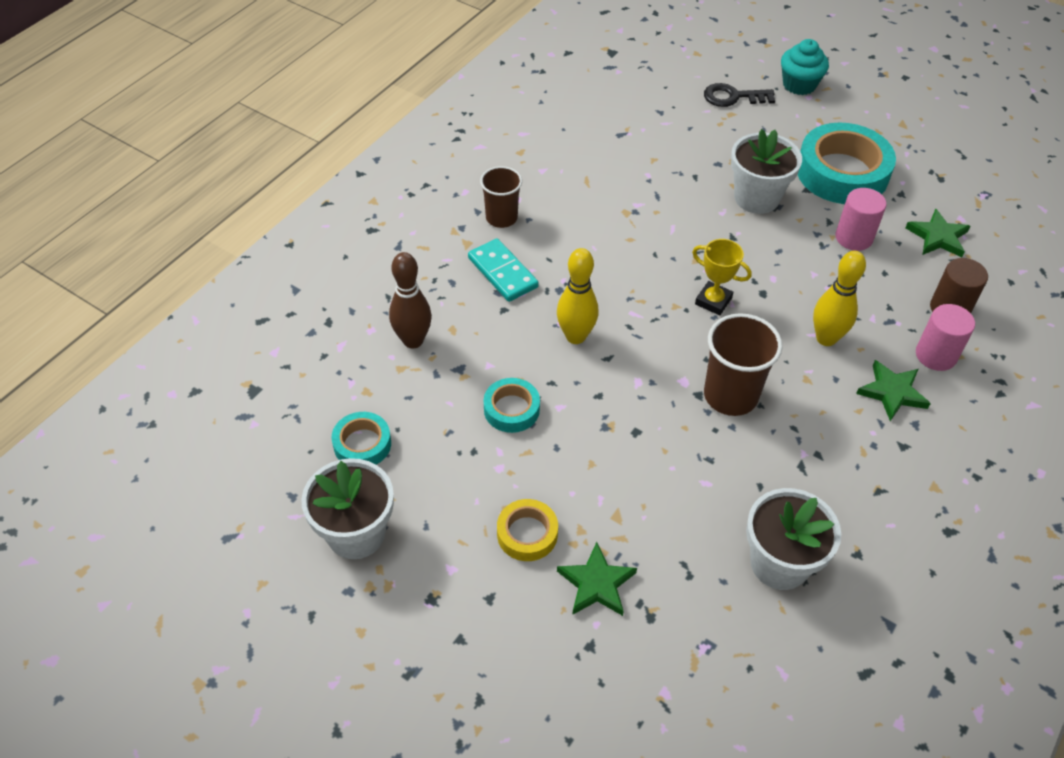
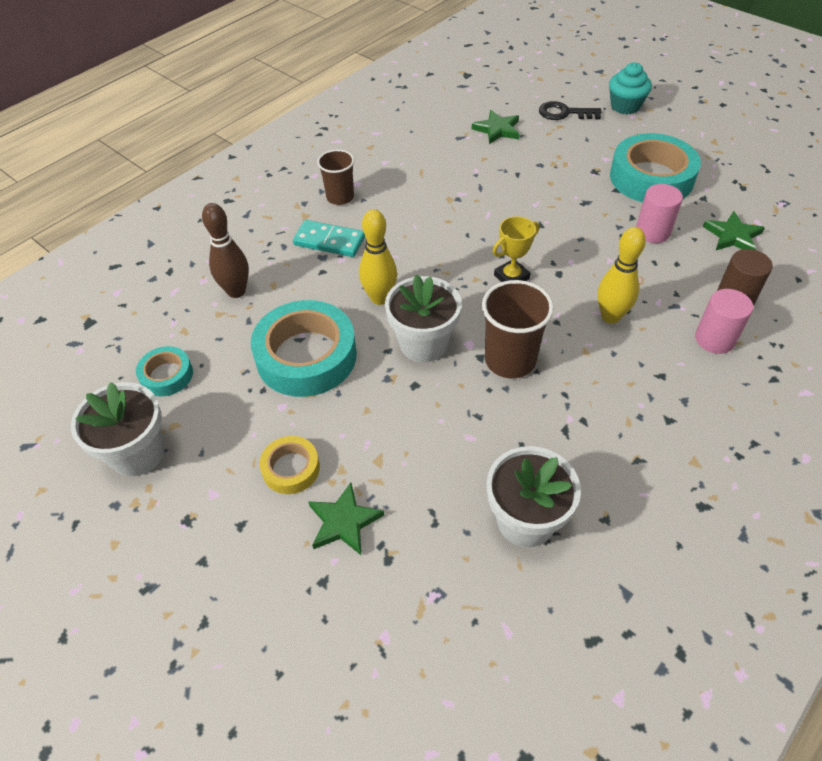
camera: 10 degrees right, 0 degrees up
(503, 272) = (329, 241): turquoise domino -> turquoise domino turned 45 degrees counterclockwise
(511, 409) = (306, 356): turquoise tape -> turquoise tape, size x1.97
(713, 301) = (511, 277): yellow trophy -> yellow trophy turned 75 degrees counterclockwise
(756, 198) = (569, 194): white flower pot -> white flower pot (423, 343)
(892, 392) = (666, 369): green star -> green star (497, 130)

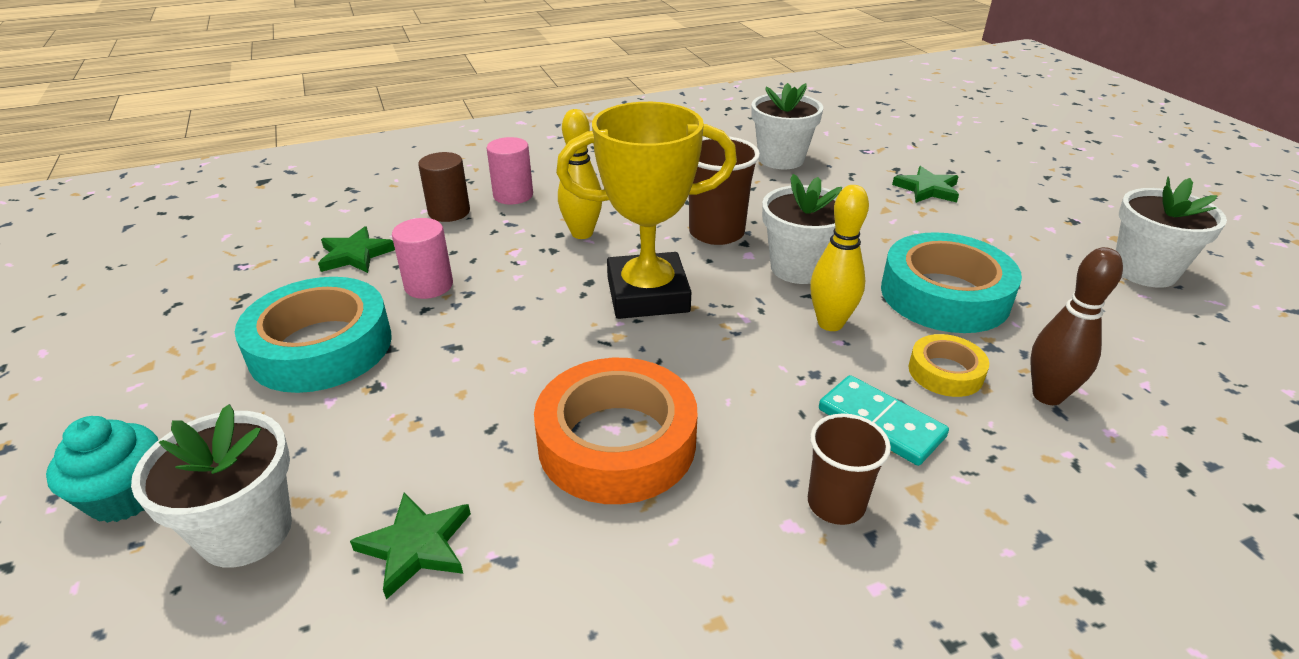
camera: 155 degrees left, 15 degrees down
(166, 375) = (1133, 326): turquoise tape -> none
(291, 468) = (972, 224): yellow tape -> yellow tape (945, 372)
(454, 188) = (617, 442): none -> orange tape
(511, 277) = (647, 295): yellow trophy -> yellow trophy, size x2.12
(564, 113) = (246, 531): black key -> white flower pot

